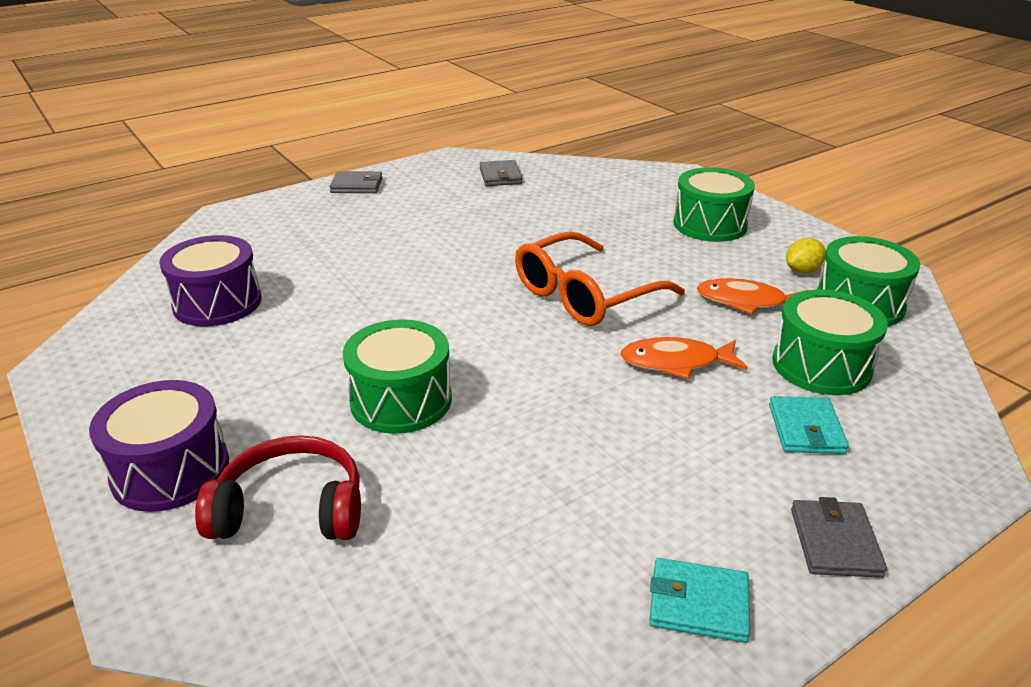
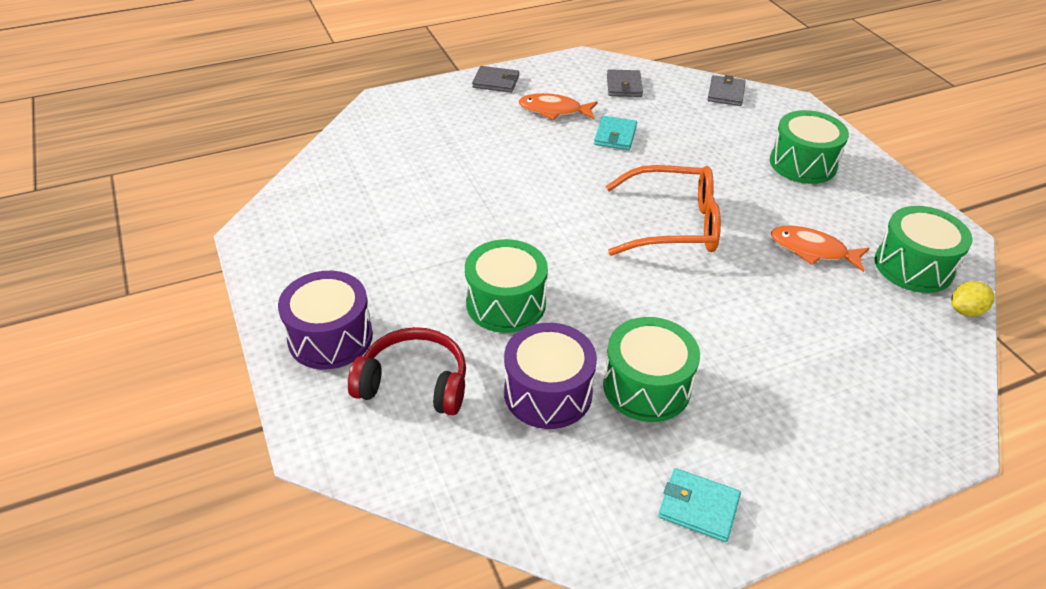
camera: 10 degrees right, 10 degrees up
(217, 303) = (371, 191): purple drum -> purple drum (548, 393)
(585, 295) = (673, 224): orange glasses -> orange glasses turned 150 degrees counterclockwise
(675, 362) = (734, 301): orange fish -> orange fish (553, 110)
(802, 271) = (873, 225): yellow lemon -> yellow lemon (966, 311)
(805, 429) = (826, 379): turquoise wallet -> turquoise wallet (615, 136)
(821, 365) = (858, 322): green drum -> green drum (646, 386)
(835, 542) = (818, 478): grey wallet -> grey wallet (726, 93)

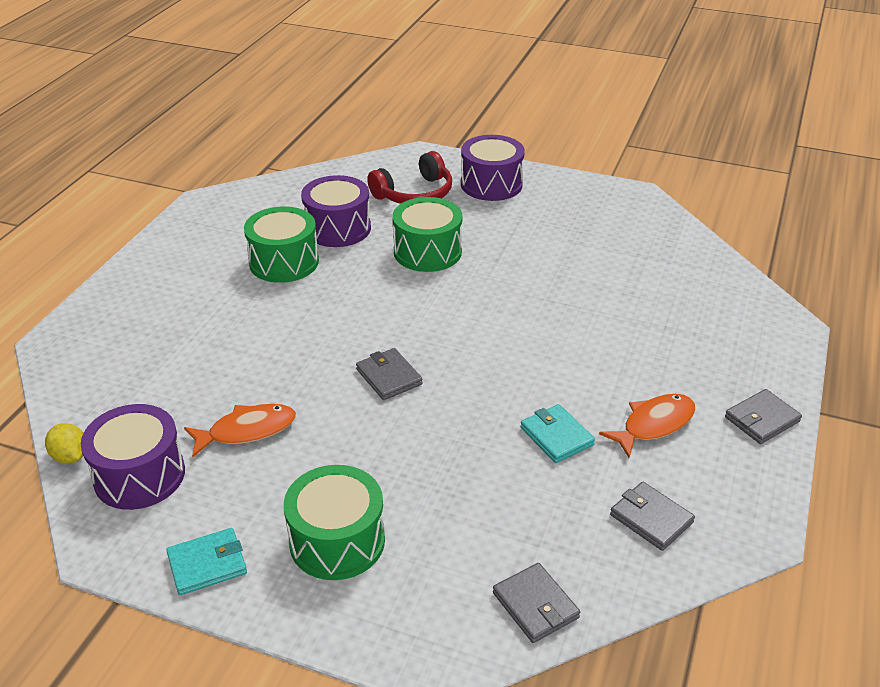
camera: 135 degrees right, 5 degrees down
(673, 224) = (389, 377): orange glasses -> grey wallet
(698, 507) = (200, 231): turquoise wallet -> turquoise wallet (207, 564)
(913, 266) = (139, 475): green drum -> purple drum
(966, 311) = (70, 457): yellow lemon -> yellow lemon turned 60 degrees counterclockwise

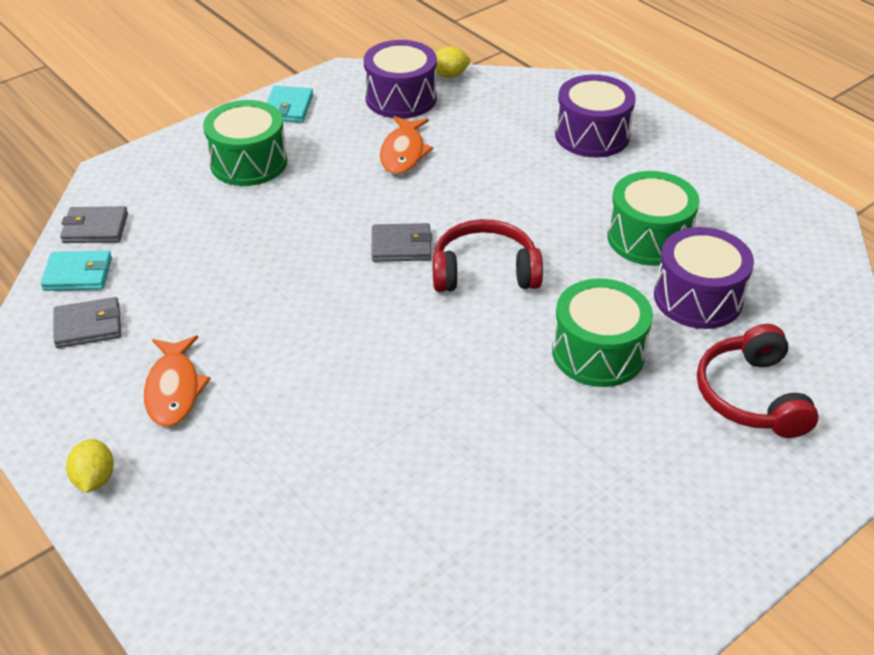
camera: 120 degrees right, 5 degrees up
(385, 323) = (484, 271): none -> red headphones
(491, 184) = (739, 490): purple drum -> purple drum (592, 135)
(556, 436) = (228, 316): turquoise wallet -> turquoise wallet (78, 274)
(762, 419) = (94, 479): grey wallet -> yellow lemon

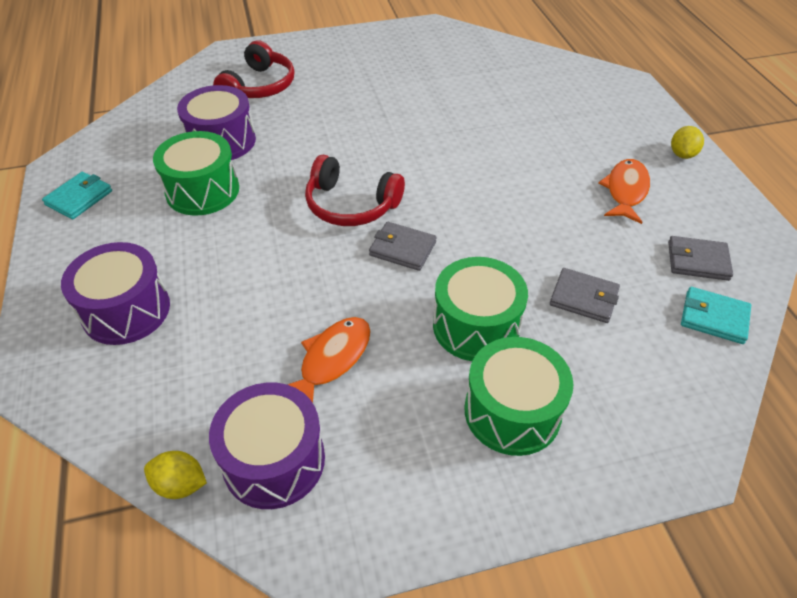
camera: 155 degrees left, 5 degrees up
(95, 228) = (701, 371): grey wallet -> grey wallet (583, 298)
(288, 107) = (429, 504): turquoise wallet -> turquoise wallet (79, 198)
(598, 352) = (322, 130): green drum -> green drum (476, 326)

